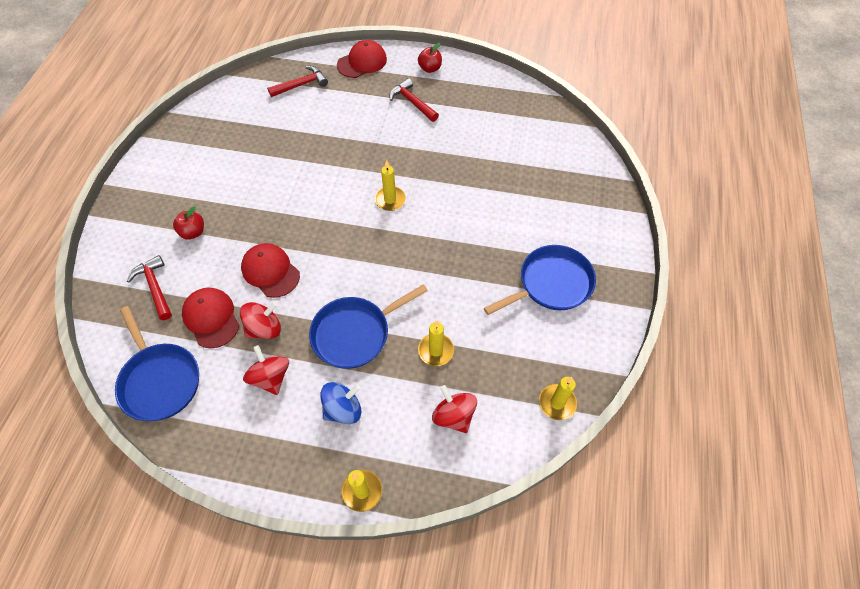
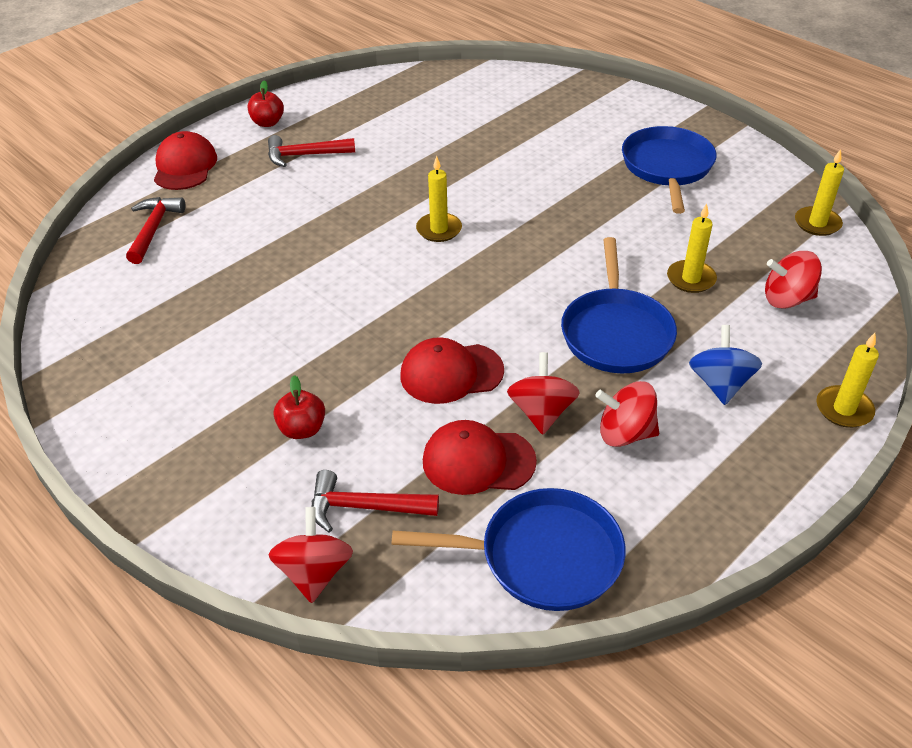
camera: 55 degrees left, 15 degrees down
(106, 291) = (315, 572): none -> red spinning top

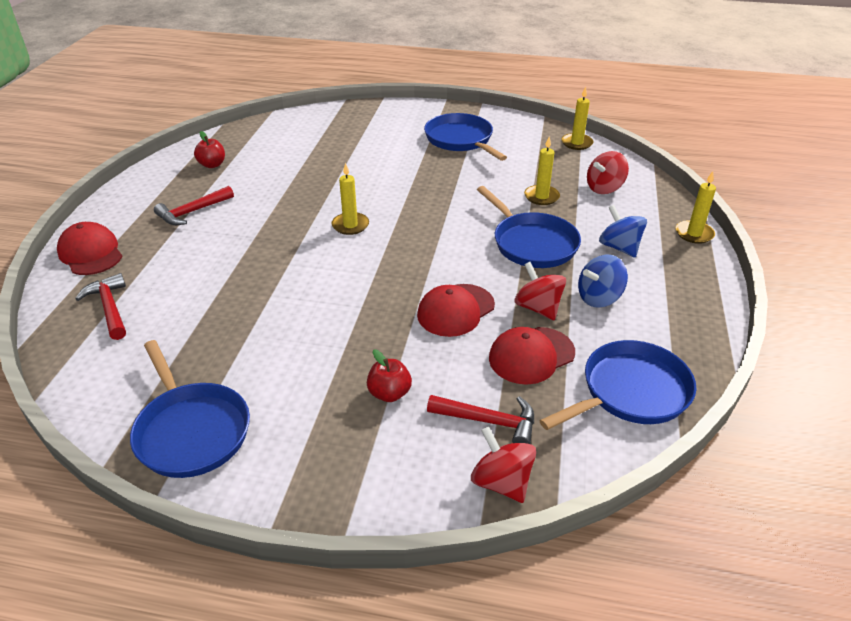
camera: 35 degrees left, 5 degrees down
(114, 378) = (191, 431): none -> blue pan
(267, 123) = (135, 200): red apple -> red apple (212, 165)
(364, 507) = (489, 421): red hammer -> red hammer turned 135 degrees counterclockwise
(625, 433) = (599, 298): red spinning top -> blue spinning top

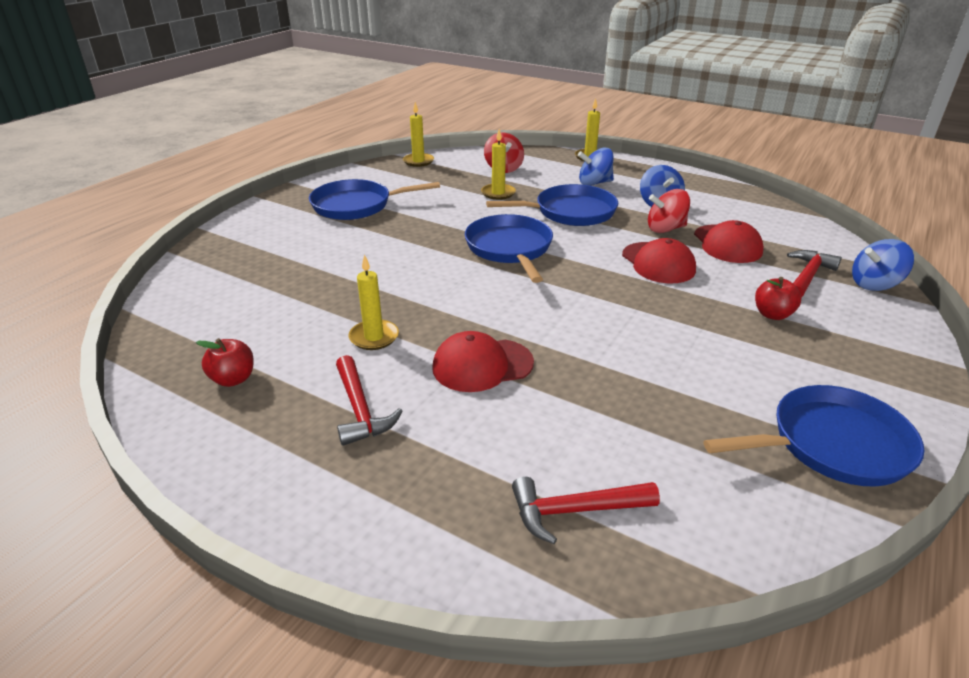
camera: 70 degrees left, 5 degrees down
(91, 253) = (407, 533): red cap -> red cap (482, 365)
(350, 225) = (482, 292): yellow candle -> yellow candle (374, 337)
(501, 482) = (874, 284): red spinning top -> blue spinning top
(630, 392) = (773, 219): blue pan -> blue pan (510, 249)

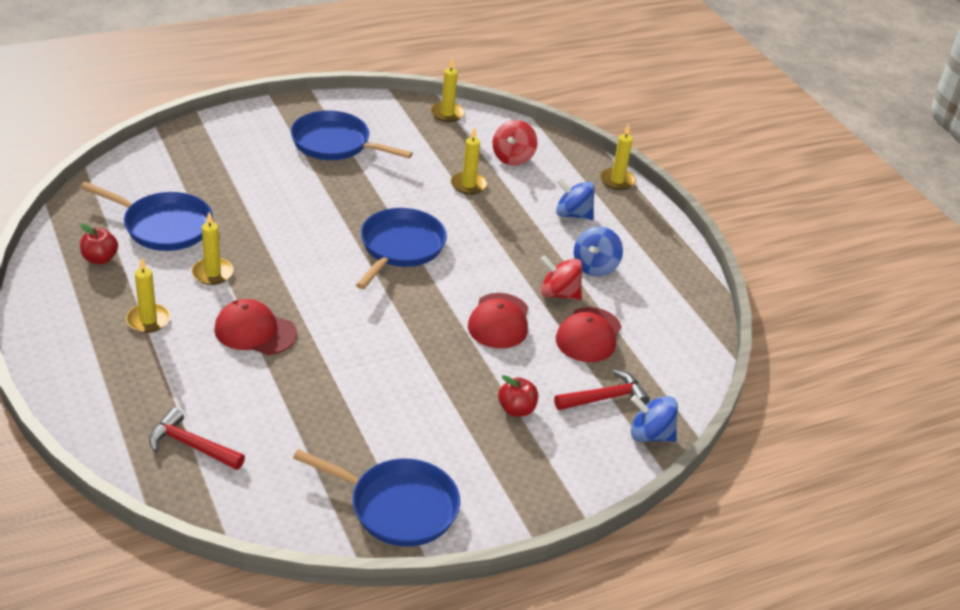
camera: 30 degrees right, 5 degrees up
(360, 410) = (148, 320): red hammer -> yellow candle
(570, 212) = (502, 236): blue pan -> blue pan (163, 226)

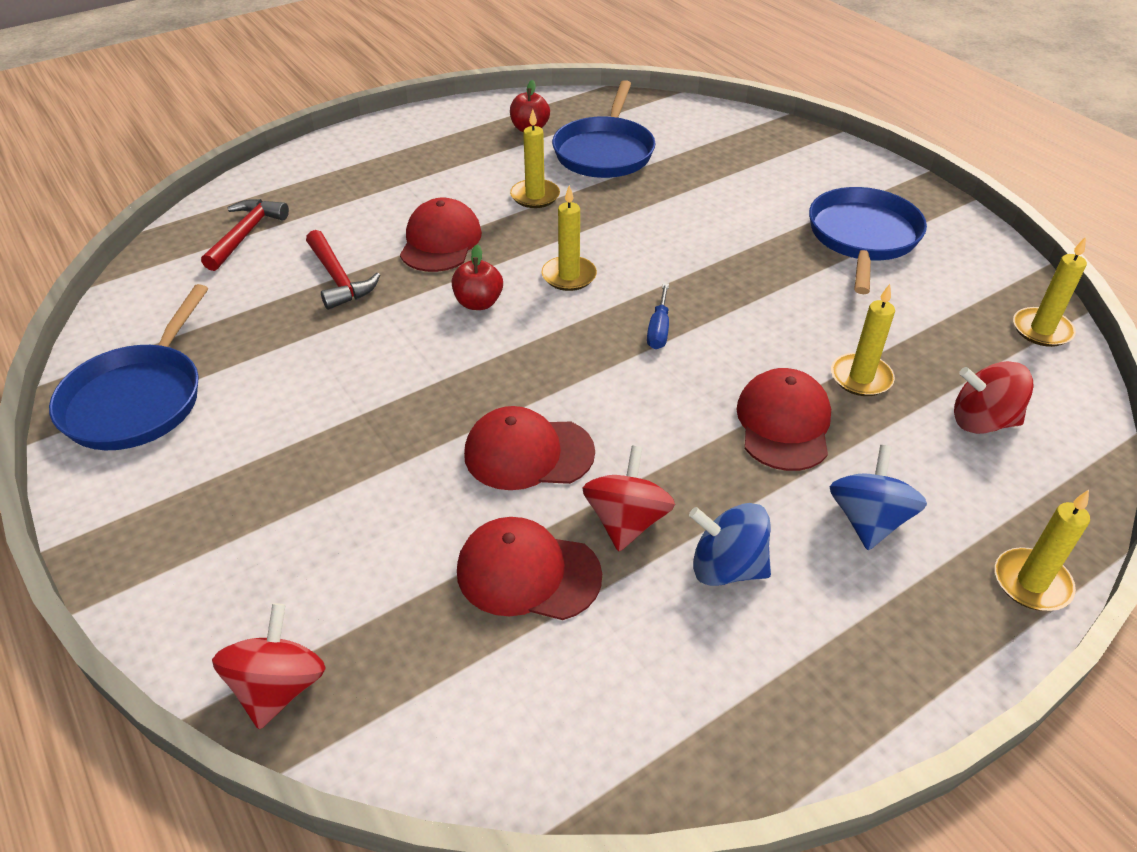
camera: 85 degrees right, 5 degrees up
(148, 320) = (440, 173): yellow candle -> yellow candle (569, 276)
(400, 247) = (659, 329): blue pan -> blue screwdriver
(498, 222) = (783, 423): none -> red cap
(516, 409) = (327, 495): red apple -> red apple (478, 303)
(605, 398) = (368, 610): red hammer -> red hammer (338, 279)
(650, 435) = (279, 687): blue spinning top -> red spinning top

